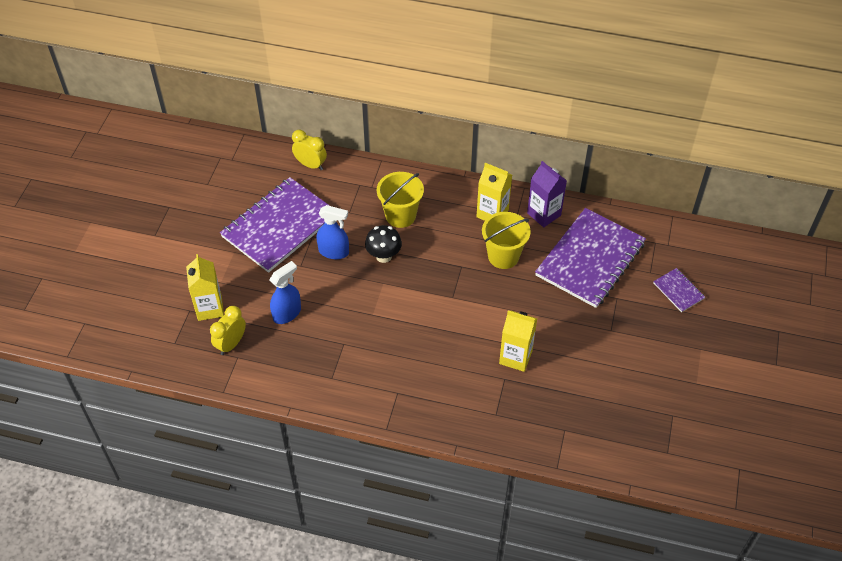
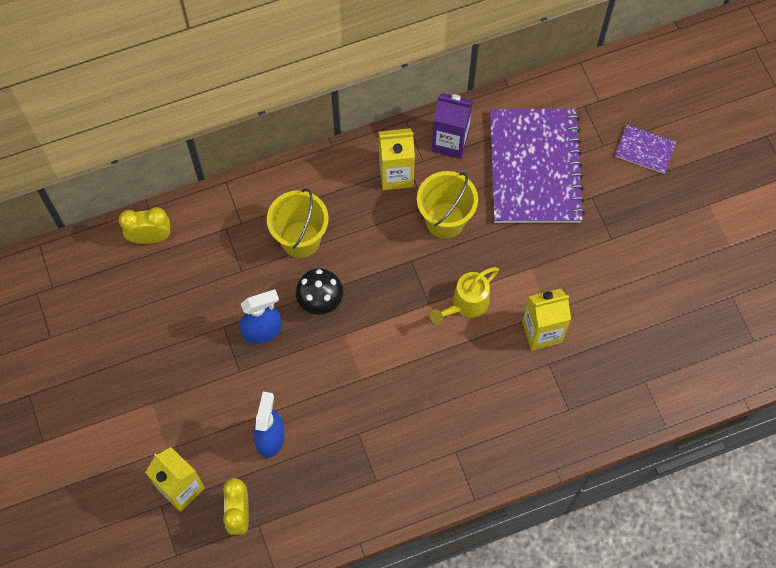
camera: 35 degrees left, 15 degrees up
(279, 226) = (177, 338): purple notebook -> none
(477, 311) = (466, 304): none -> yellow watering can

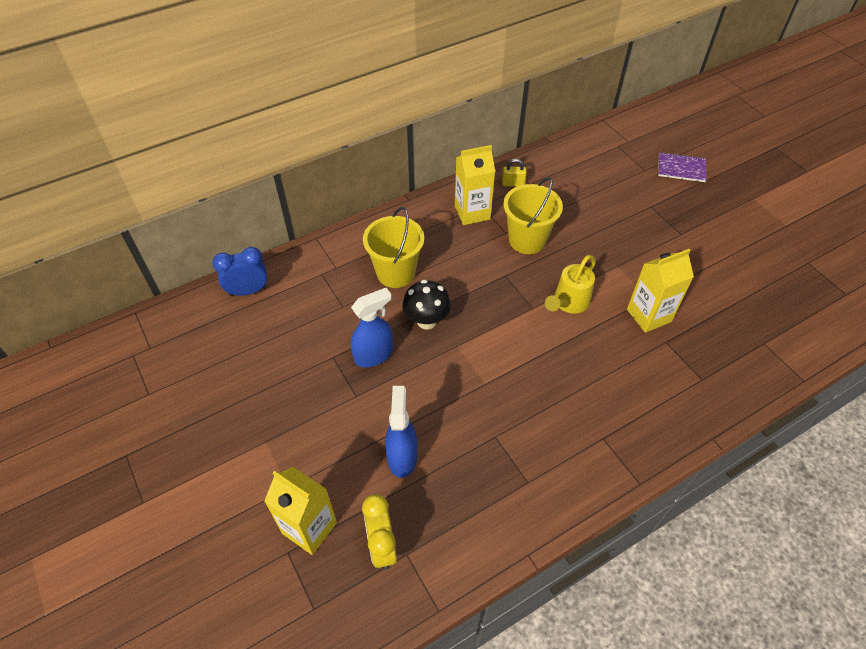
camera: 10 degrees left, 15 degrees down
(150, 237) = (248, 291): yellow clock -> blue clock
(450, 142) = (513, 184): purple carton -> yellow padlock
(534, 168) = (593, 192): purple notebook -> none

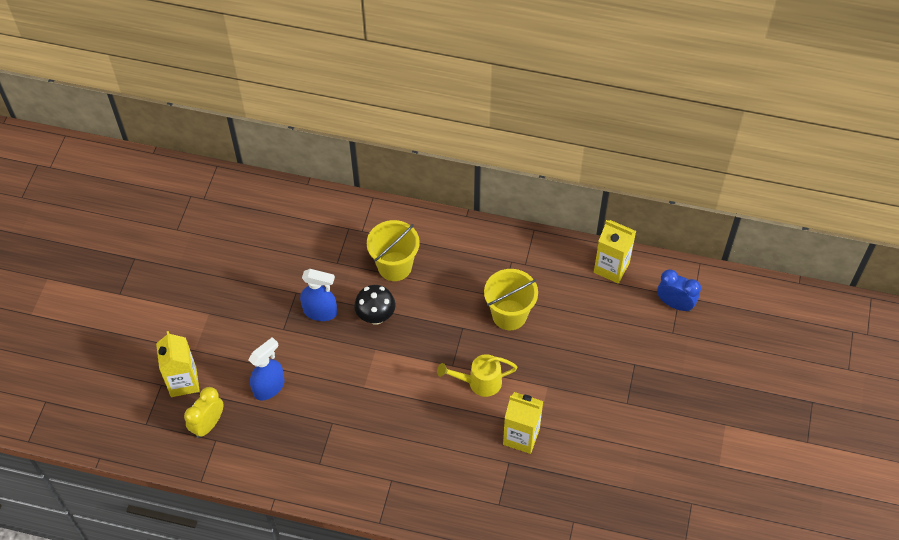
camera: 45 degrees right, 5 degrees up
(248, 291) = (293, 204): blue clock -> blue clock (675, 304)
(472, 212) = (497, 262): yellow carton -> yellow carton (611, 267)
(513, 184) = (555, 262): yellow padlock -> none
(681, 168) = (703, 355): purple notebook -> none

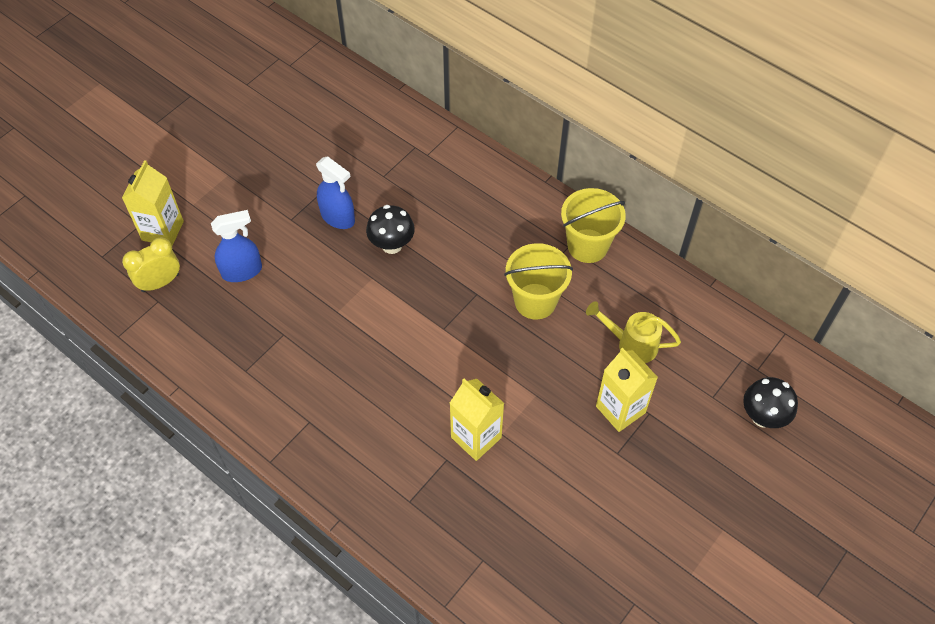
camera: 25 degrees right, 0 degrees up
(394, 266) = (440, 202): yellow bucket -> yellow bucket (587, 246)
(479, 382) = (463, 359): yellow watering can -> yellow watering can (632, 344)
(611, 267) = (677, 297): yellow carton -> yellow carton (620, 409)
(675, 304) = (732, 366): blue clock -> none
(713, 332) = (762, 417): none -> black mushroom

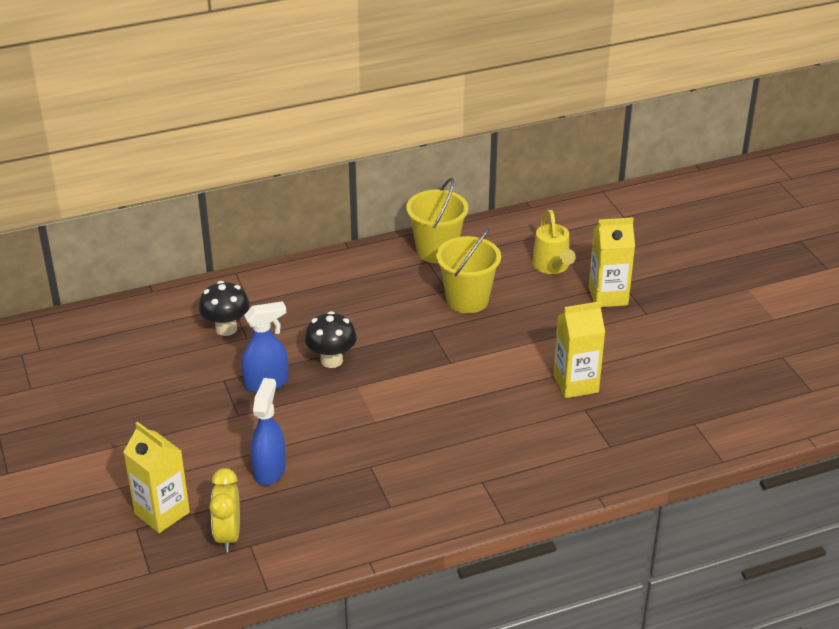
camera: 60 degrees left, 20 degrees down
(632, 344) = (552, 266): yellow watering can -> yellow watering can turned 60 degrees counterclockwise
(762, 417) = (666, 231): black mushroom -> black mushroom (226, 328)

